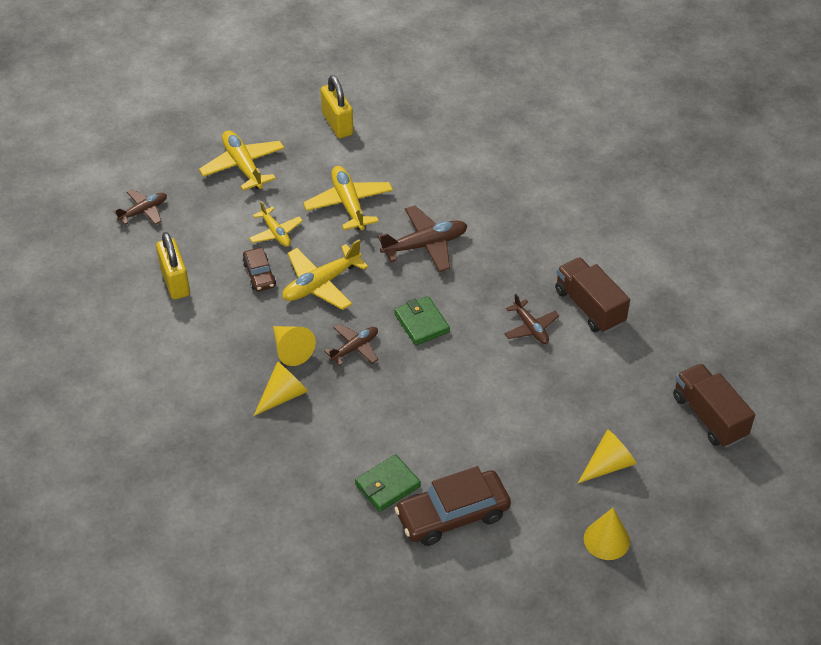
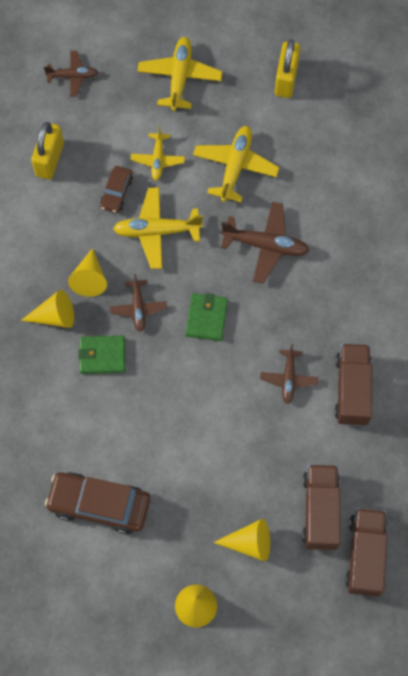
camera: 35 degrees right, 20 degrees up
(354, 348) = (138, 308): brown plane -> brown plane turned 90 degrees clockwise
(387, 485) = (72, 446): green wallet -> green wallet (102, 356)
(644, 406) = (320, 511): none -> brown truck

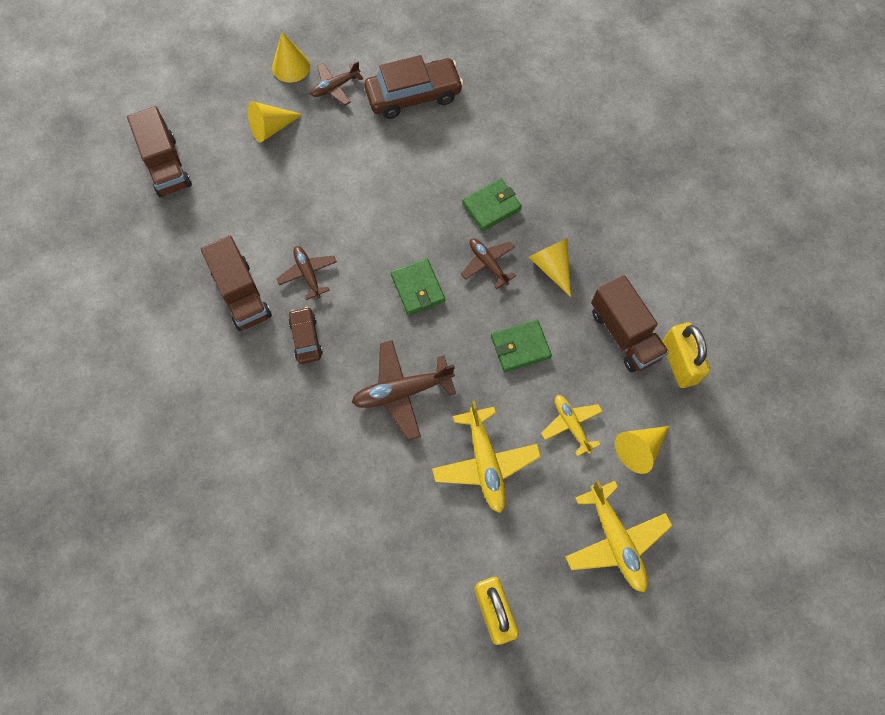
camera: 150 degrees right, 0 degrees up
(54, 316) = (558, 217): yellow cone -> yellow cone (639, 449)
(73, 76) = (730, 472): brown plane -> brown plane (335, 87)
(116, 192) = (587, 365): brown car -> brown car (306, 338)
(157, 231) = (520, 347): yellow plane -> green wallet
(320, 511) = (222, 180): brown truck -> brown truck (624, 334)

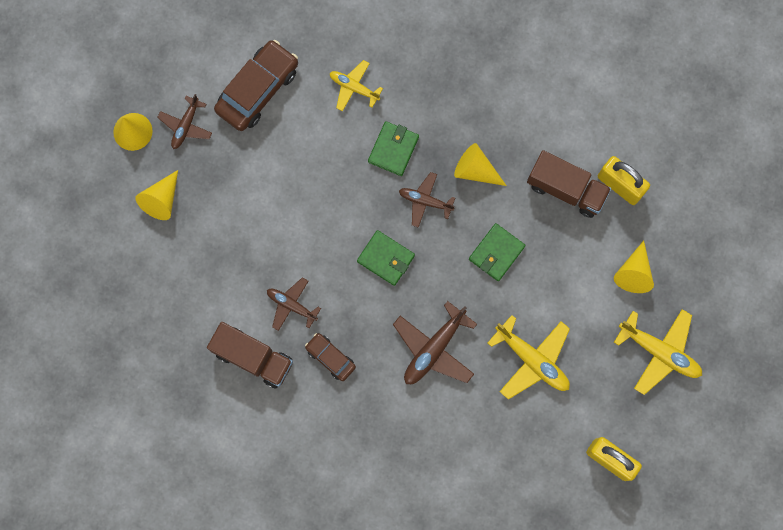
camera: 35 degrees left, 10 degrees up
(166, 166) = (101, 292): brown truck -> none
(571, 425) = (574, 288): yellow plane -> yellow plane (354, 87)

